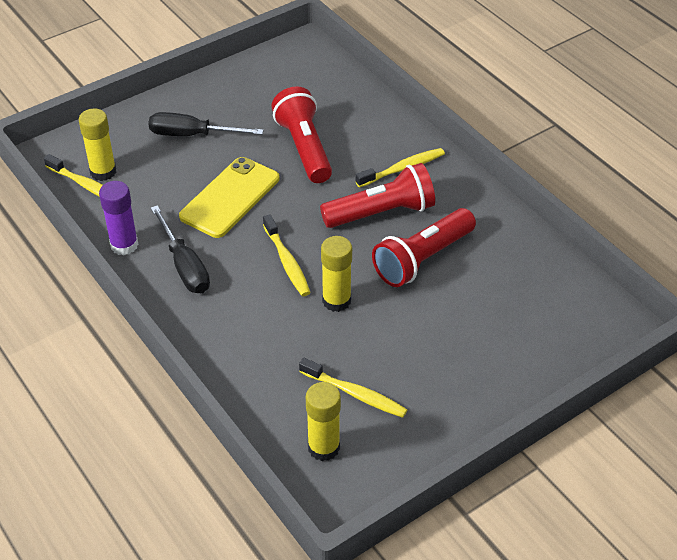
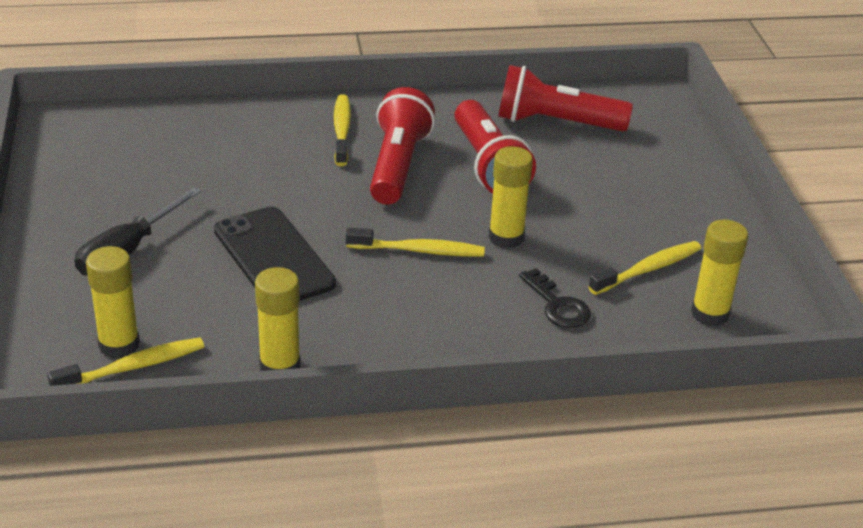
camera: 65 degrees left, 10 degrees down
(124, 245) = (280, 366): purple glue stick -> yellow glue stick
(184, 266) = (361, 327): black screwdriver -> none
(230, 197) = (274, 257): yellow phone -> black phone
(274, 356) = (558, 305): none -> black key
(304, 148) = (242, 179): red flashlight -> red flashlight (556, 123)

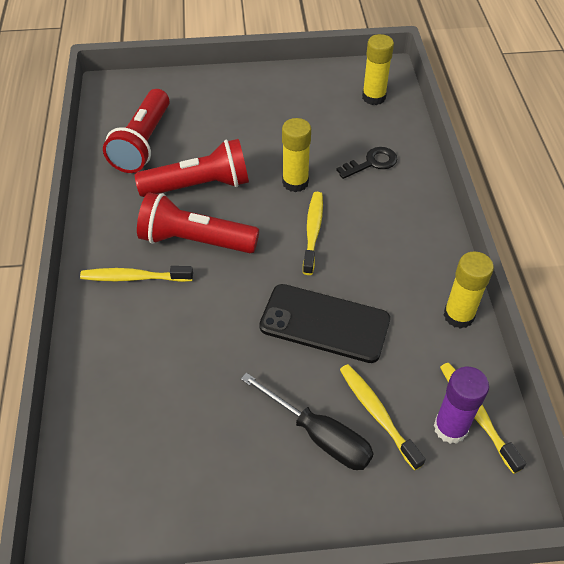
camera: 85 degrees left, 15 degrees up
(119, 345) = (450, 428): yellow glue stick -> purple glue stick
(274, 257) = (324, 323): black phone -> black phone turned 45 degrees clockwise
(648, 269) = (330, 117): yellow toothbrush -> yellow toothbrush (377, 413)

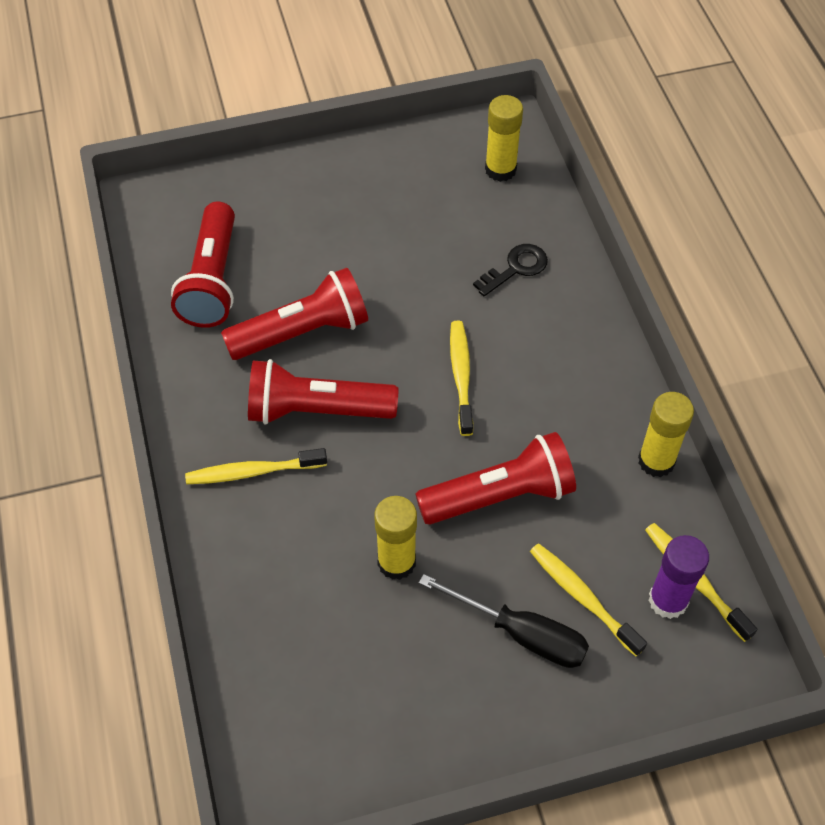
camera: 10 degrees left, 5 degrees up
(295, 182) = (424, 310): yellow glue stick -> yellow glue stick (396, 562)
(324, 323) = (500, 495): black phone -> red flashlight

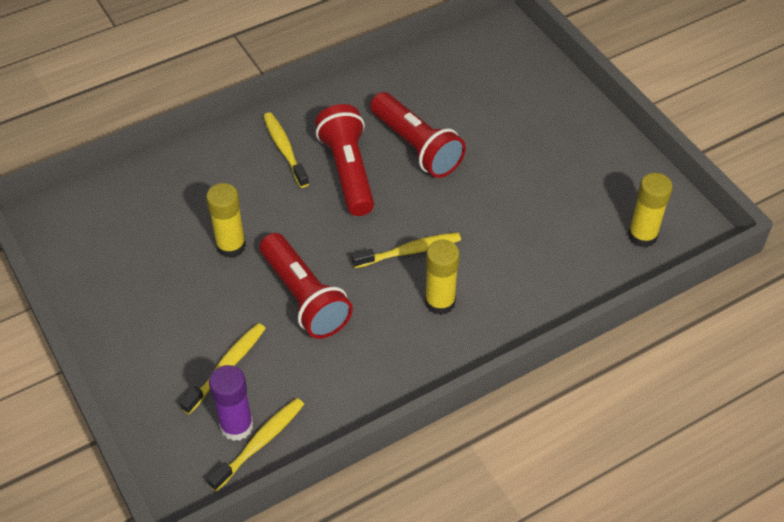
camera: 75 degrees right, 5 degrees down
(212, 280) = (445, 85): red flashlight -> none
(516, 268) = (535, 267): black key -> none
(521, 634) = (188, 333): black screwdriver -> none
(656, 461) = (368, 399): yellow glue stick -> yellow glue stick (440, 302)

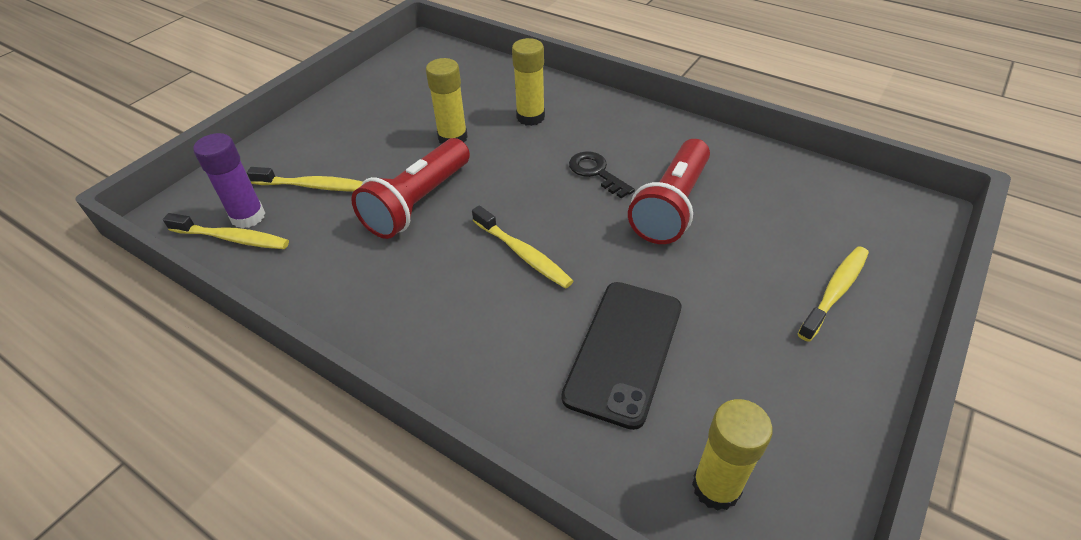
camera: 65 degrees right, 5 degrees down
(284, 149) = (590, 125): yellow toothbrush -> yellow toothbrush (835, 291)
(348, 171) = (596, 172): red flashlight -> black key
(440, 302) = (467, 304): yellow glue stick -> yellow glue stick (530, 117)
(530, 233) = (624, 351): none -> black phone

